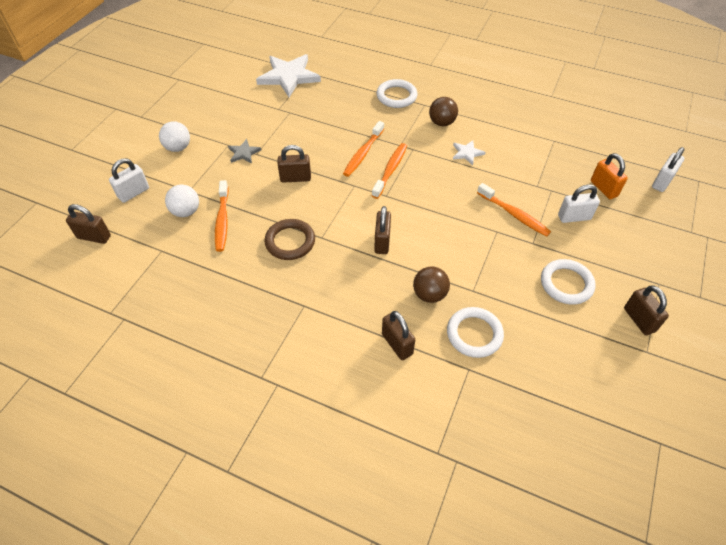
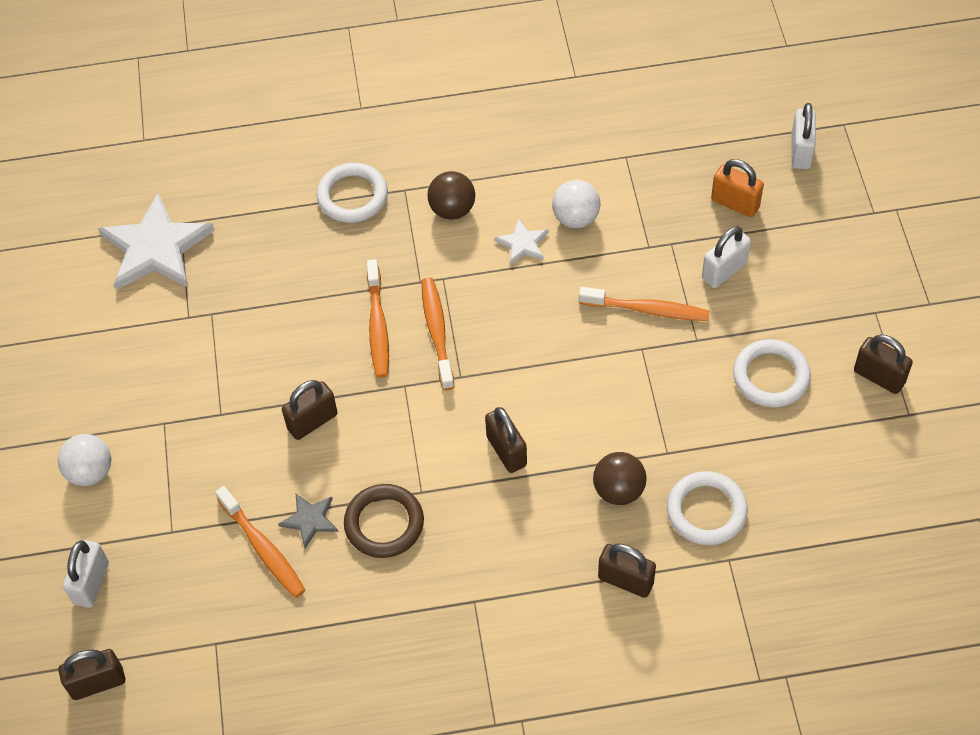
camera: 30 degrees left, 5 degrees up
(186, 211) = (198, 566): white ball -> white ball (576, 218)
(244, 153) = (200, 423): grey star -> grey star (310, 520)

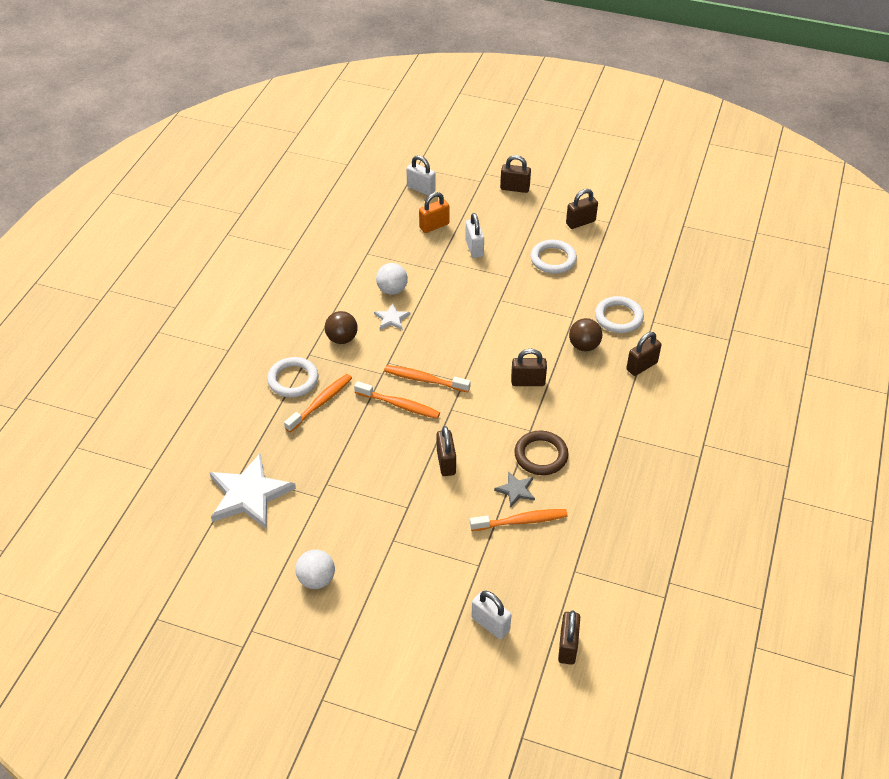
camera: 65 degrees left, 10 degrees down
(90, 472) = (403, 595): white ball -> white ball (316, 579)
(647, 310) = (476, 287): orange toothbrush -> orange toothbrush (321, 402)
(891, 261) = (514, 188): none -> brown padlock

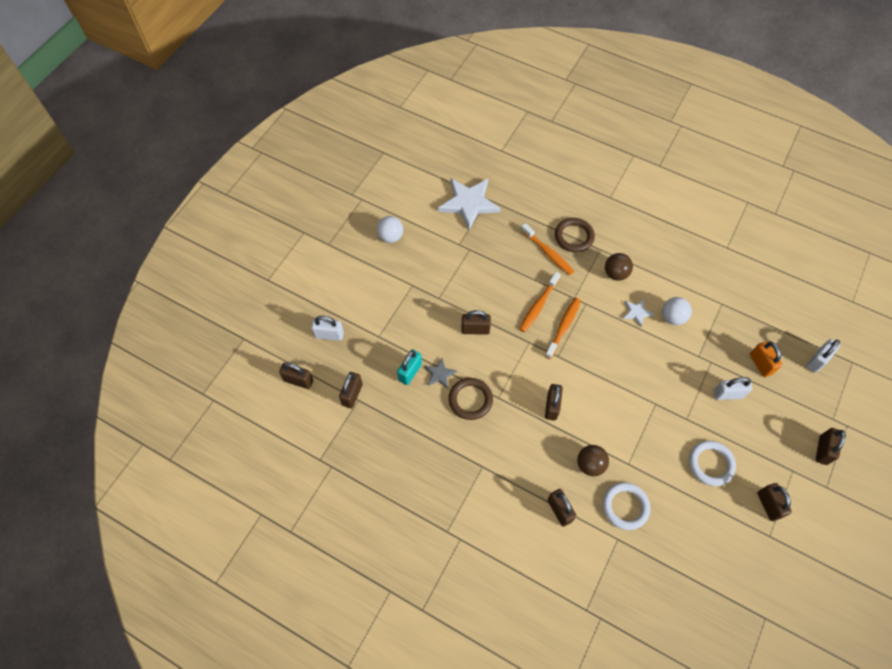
camera: 100 degrees right, 15 degrees up
(293, 380) = (574, 237): white ring -> brown ring
(490, 624) = (329, 335): white padlock -> white padlock turned 45 degrees clockwise
(521, 521) = (410, 372): orange toothbrush -> turquoise padlock
(569, 578) = (352, 395): none -> brown padlock

